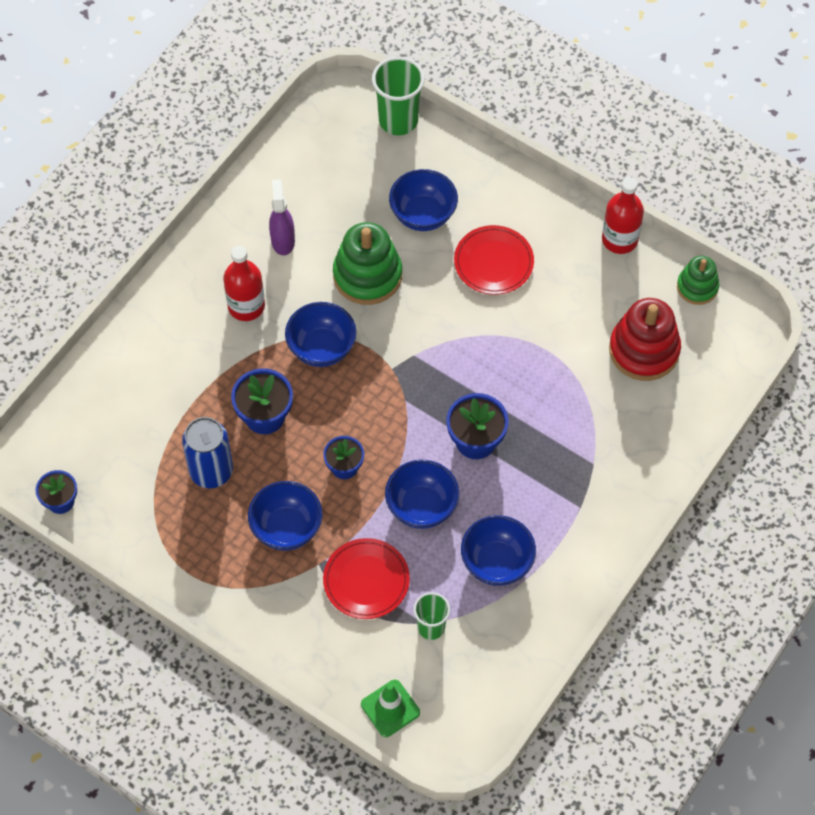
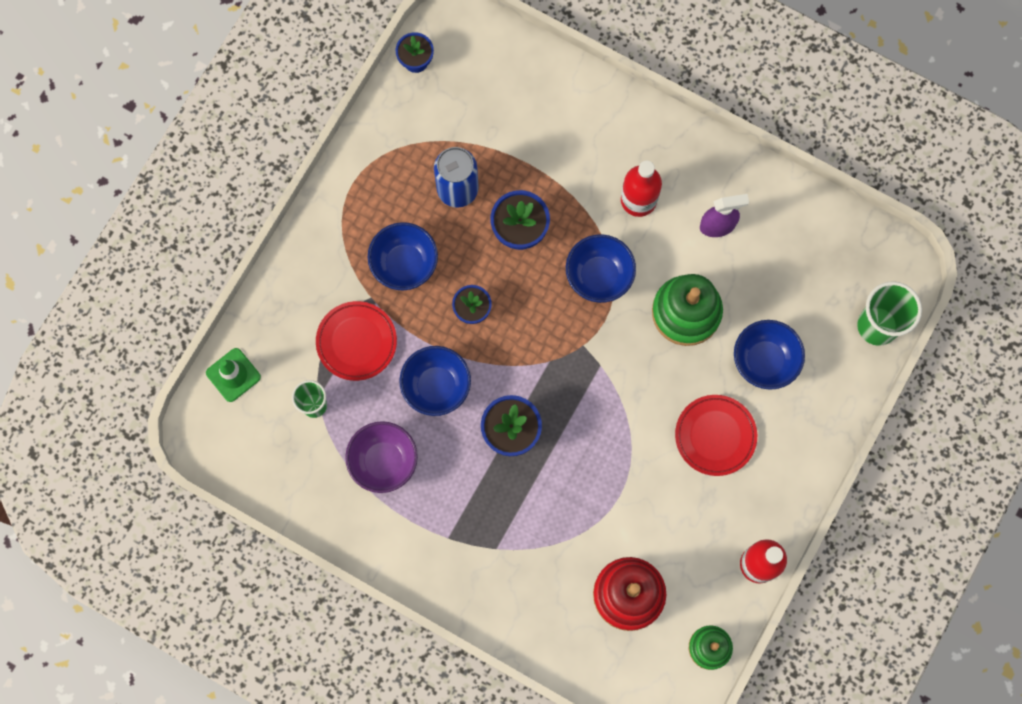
camera: 85 degrees right, 15 degrees up
(497, 563) = (383, 461): blue bowl -> purple bowl

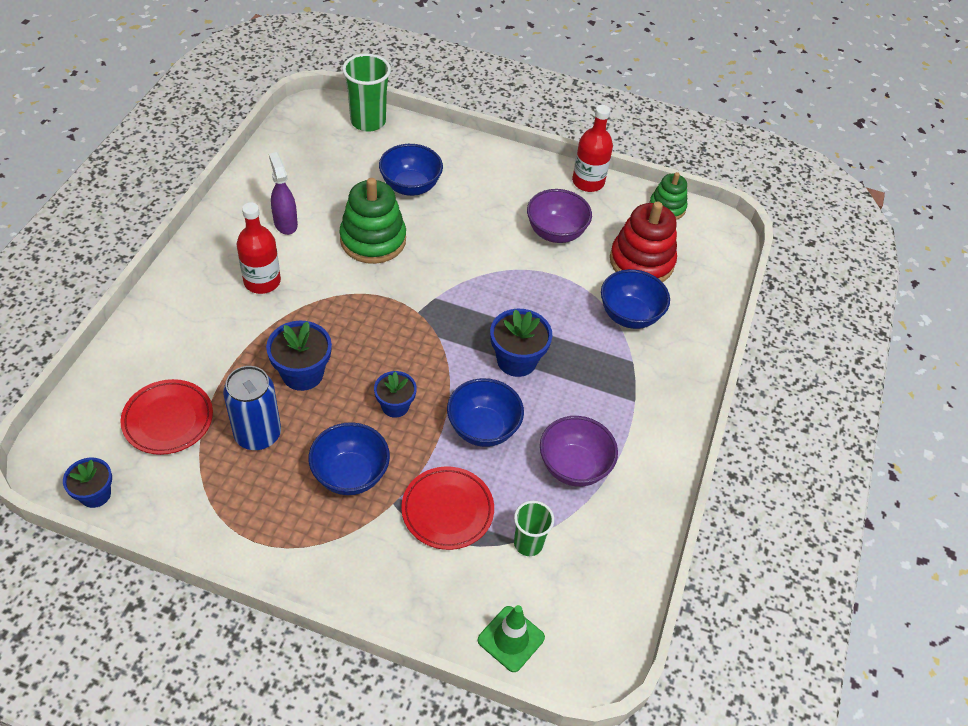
camera: 105 degrees left, 25 degrees down
(599, 276) = (345, 305): blue bowl -> blue bowl (629, 315)
(680, 508) = (555, 233): none -> purple bowl
(715, 436) = (485, 214): red plate -> red plate (168, 420)

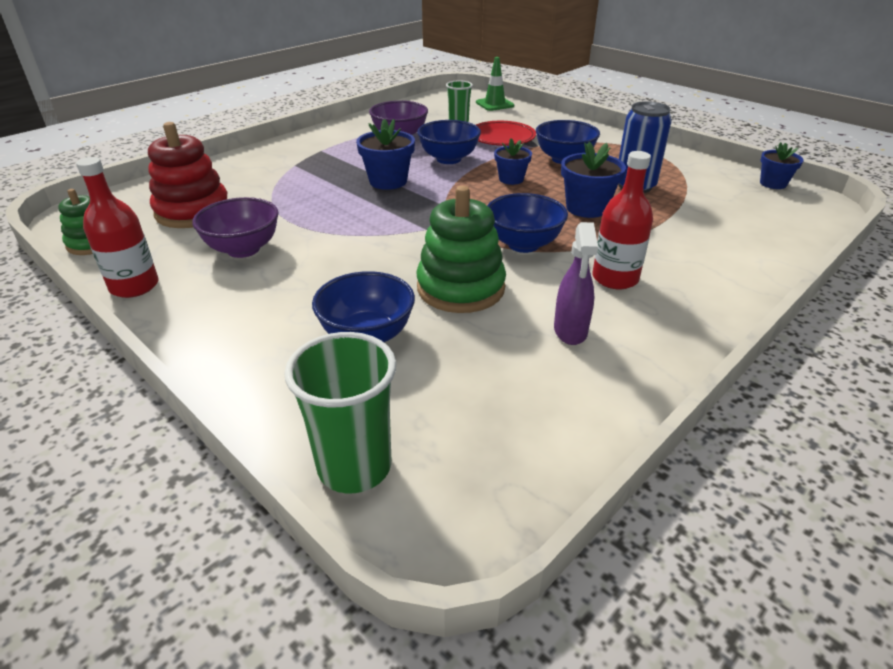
camera: 150 degrees left, 15 degrees down
(168, 420) = (717, 206): red plate -> none
(629, 315) = (259, 185): blue bowl -> blue bowl (523, 244)

